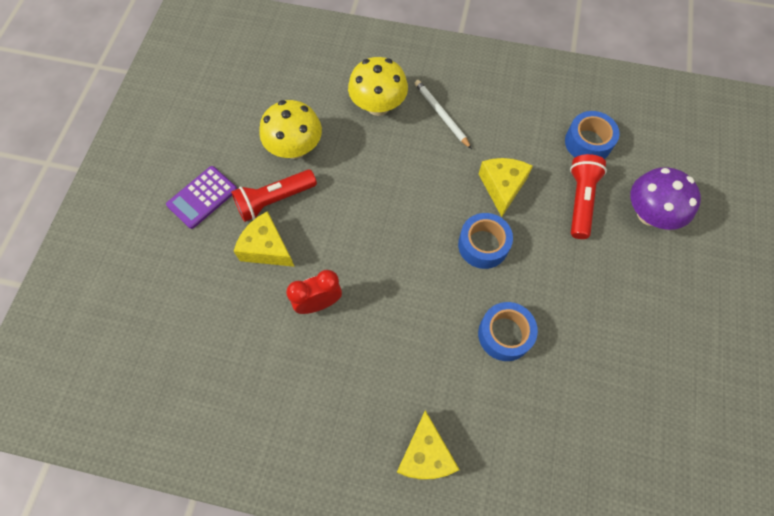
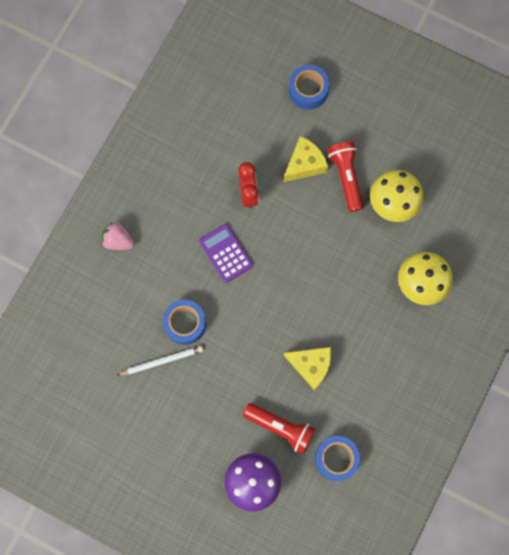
camera: 105 degrees right, 10 degrees up
(202, 197) = (363, 123): purple calculator -> purple calculator (225, 253)
(425, 455) = (118, 241): yellow cheese -> pink strawberry
(441, 115) = (398, 336): white pencil -> white pencil (162, 361)
(483, 245) = (262, 332): blue tape -> blue tape (308, 90)

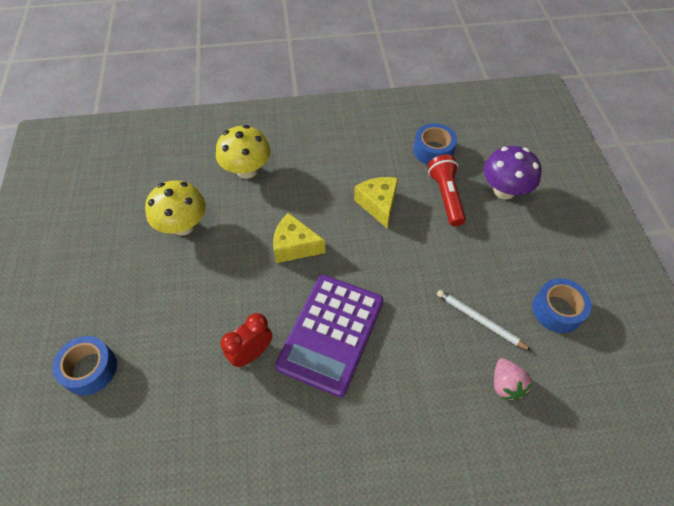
camera: 125 degrees left, 20 degrees down
(118, 241) = (401, 456): pink strawberry -> pink strawberry (506, 385)
(185, 323) = (428, 324): blue tape -> blue tape (557, 310)
(225, 253) = (331, 333): purple calculator -> purple calculator, size x1.77
(304, 164) = (184, 320): yellow cheese -> yellow cheese (294, 246)
(346, 177) = (178, 276): red flashlight -> none

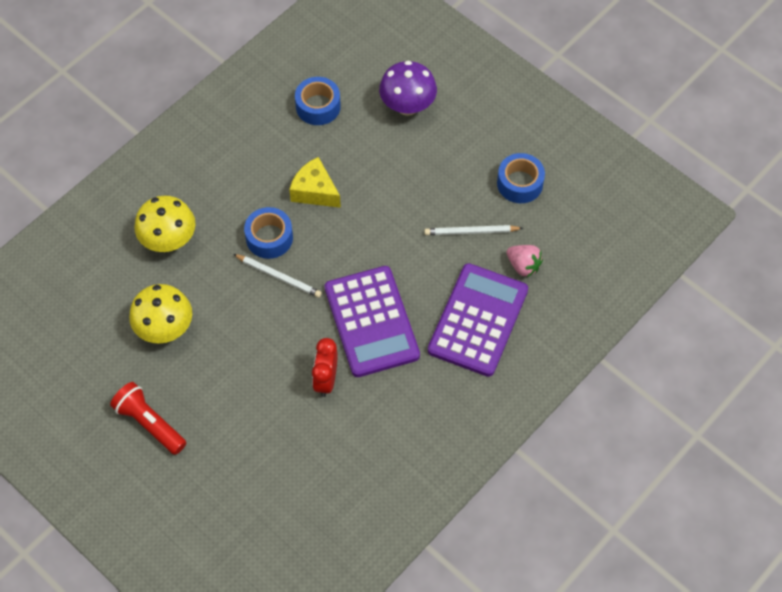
camera: 40 degrees left, 5 degrees up
(90, 369) = (214, 484): blue tape -> blue tape (269, 238)
(294, 246) = (279, 276): yellow cheese -> white pencil
(423, 403) = (478, 320): none -> purple calculator
(445, 196) = (364, 144): red flashlight -> red flashlight (149, 423)

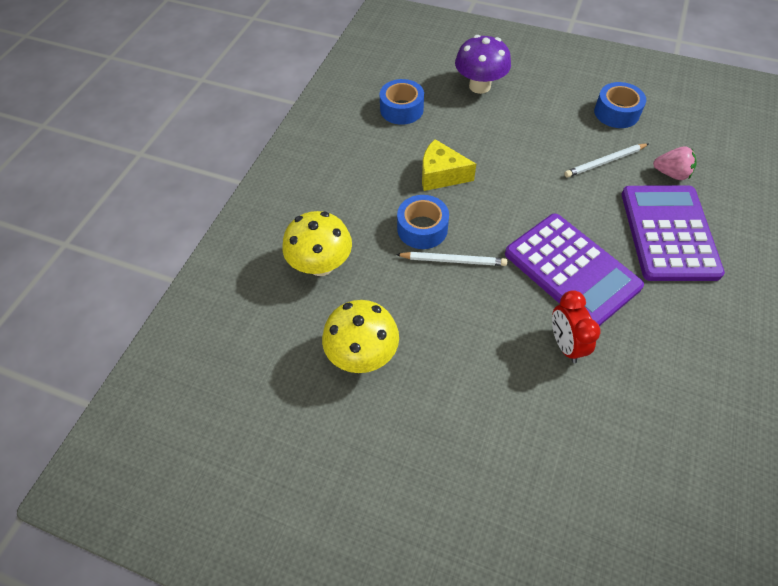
camera: 20 degrees left, 5 degrees down
(149, 423) = (400, 471): red flashlight -> none

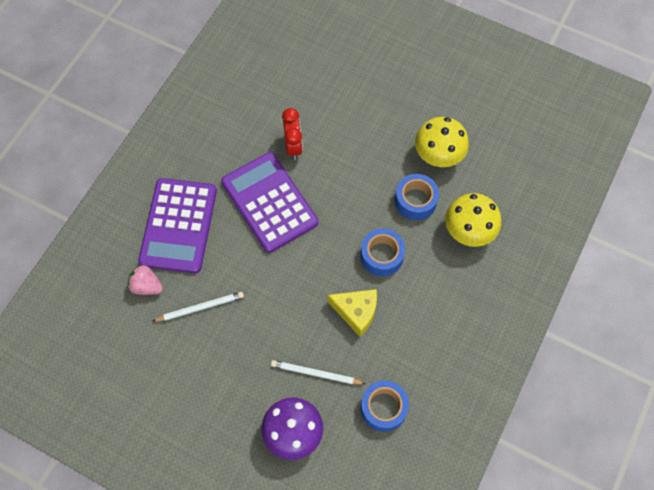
camera: 175 degrees left, 10 degrees up
(453, 260) = (361, 222): white pencil -> white pencil (316, 374)
(616, 112) = (163, 371): blue tape -> blue tape (415, 201)

